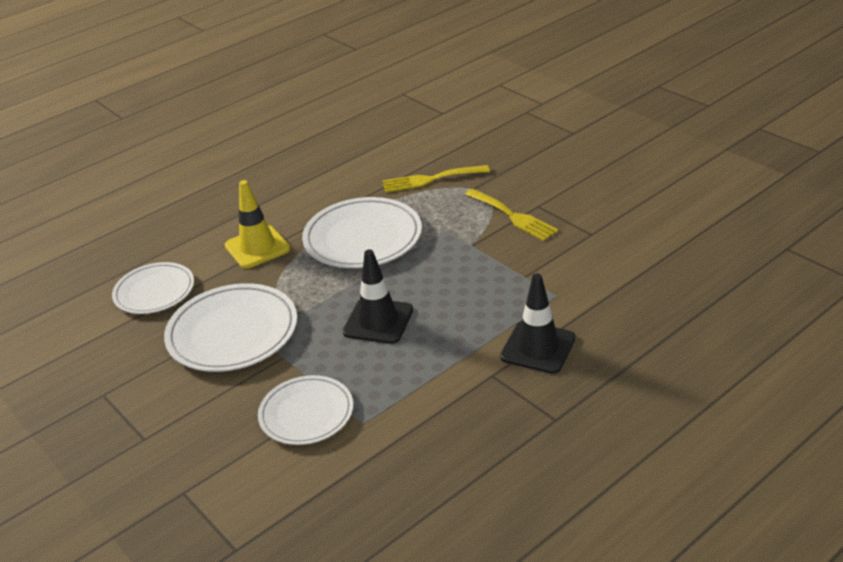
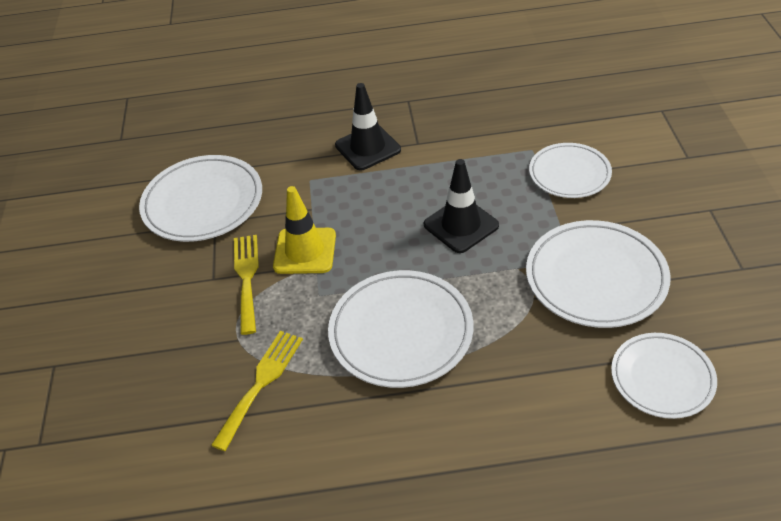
camera: 145 degrees left, 10 degrees up
(257, 247) = (517, 384): yellow traffic cone -> yellow traffic cone (305, 251)
(430, 179) = (261, 383): yellow fork -> yellow fork turned 90 degrees counterclockwise
(623, 240) = (203, 202): none -> white plate

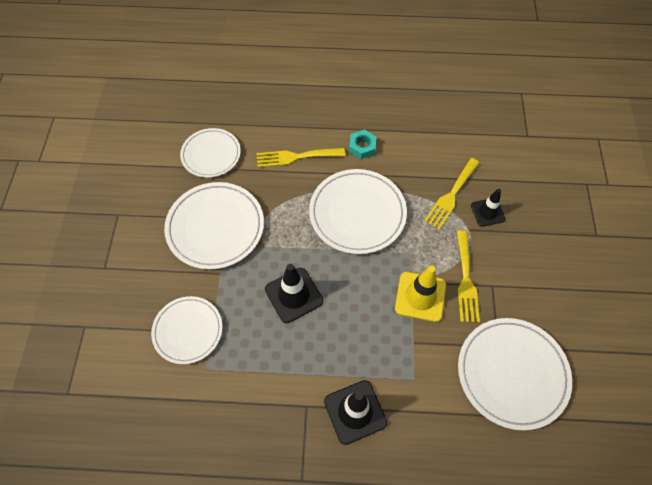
camera: 175 degrees left, 15 degrees up
(207, 369) = (487, 212): none -> black traffic cone
(413, 440) = (362, 147): none -> turquoise nut
(520, 400) = (296, 157): none -> yellow fork

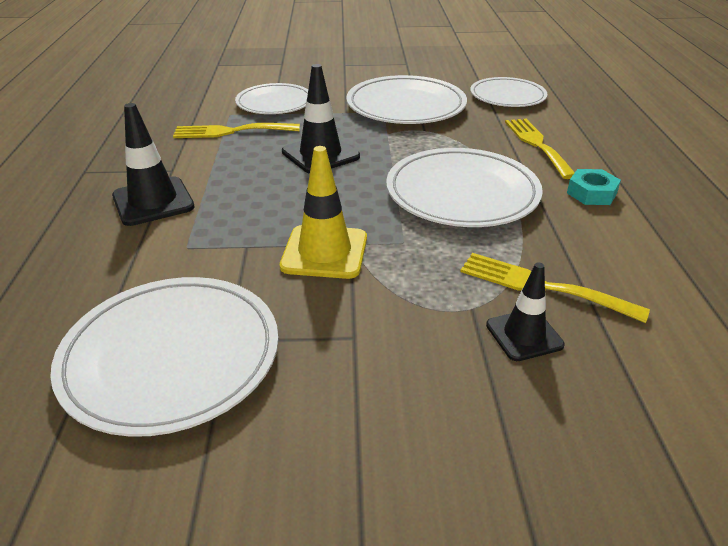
camera: 85 degrees right, 25 degrees down
(466, 280) = (361, 302): yellow fork -> yellow fork (230, 131)

